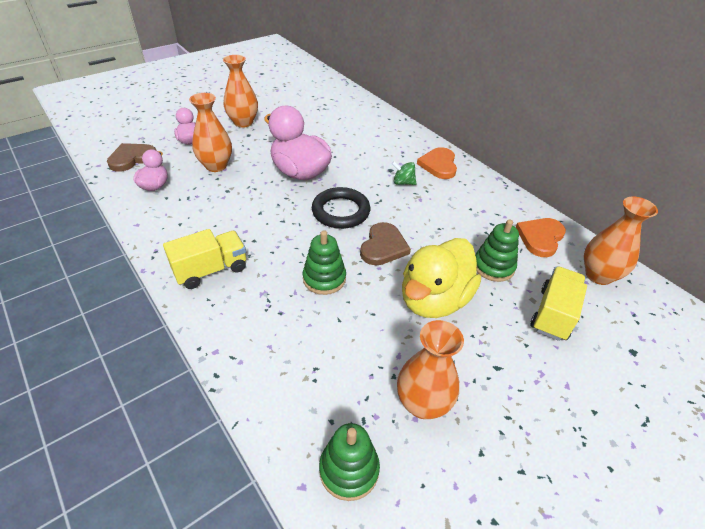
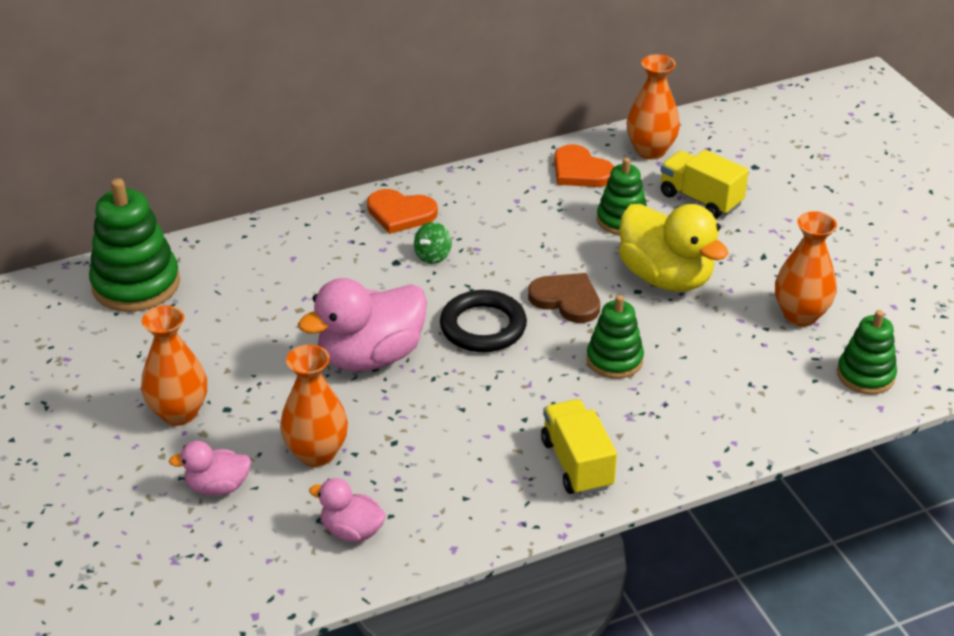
camera: 75 degrees left, 5 degrees down
(132, 158) = (250, 567): brown heart -> none
(336, 97) = (136, 284): none -> green stacking toy

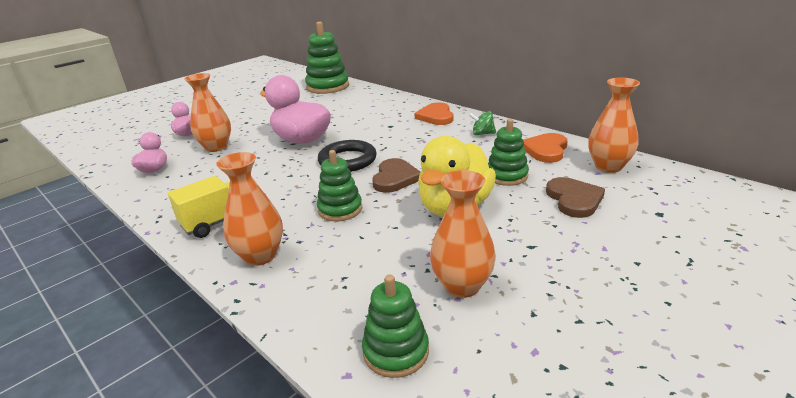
camera: 70 degrees right, 10 degrees down
(179, 413) = (240, 115): orange vase -> orange vase (260, 256)
(433, 256) = (404, 132): green spinning top -> green spinning top (482, 134)
(700, 199) = (574, 199): yellow truck -> brown heart

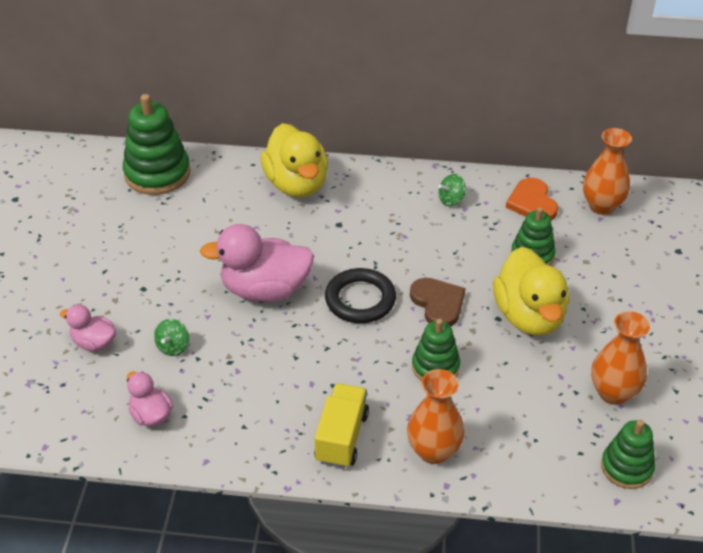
camera: 40 degrees left, 15 degrees up
(216, 147) = (173, 347): orange vase -> green spinning top
(392, 105) = (296, 184): none -> yellow duck
(436, 116) = (371, 187): orange heart -> none
(574, 199) = (609, 262): brown heart -> none

